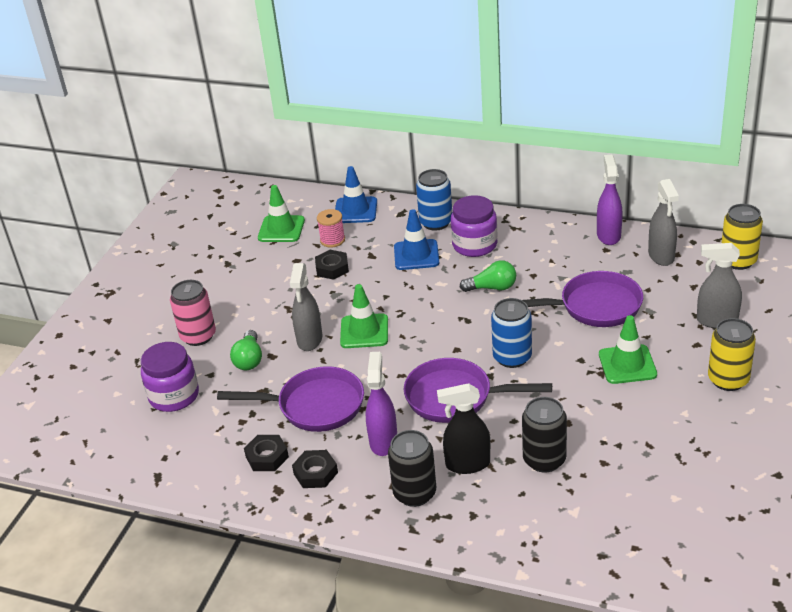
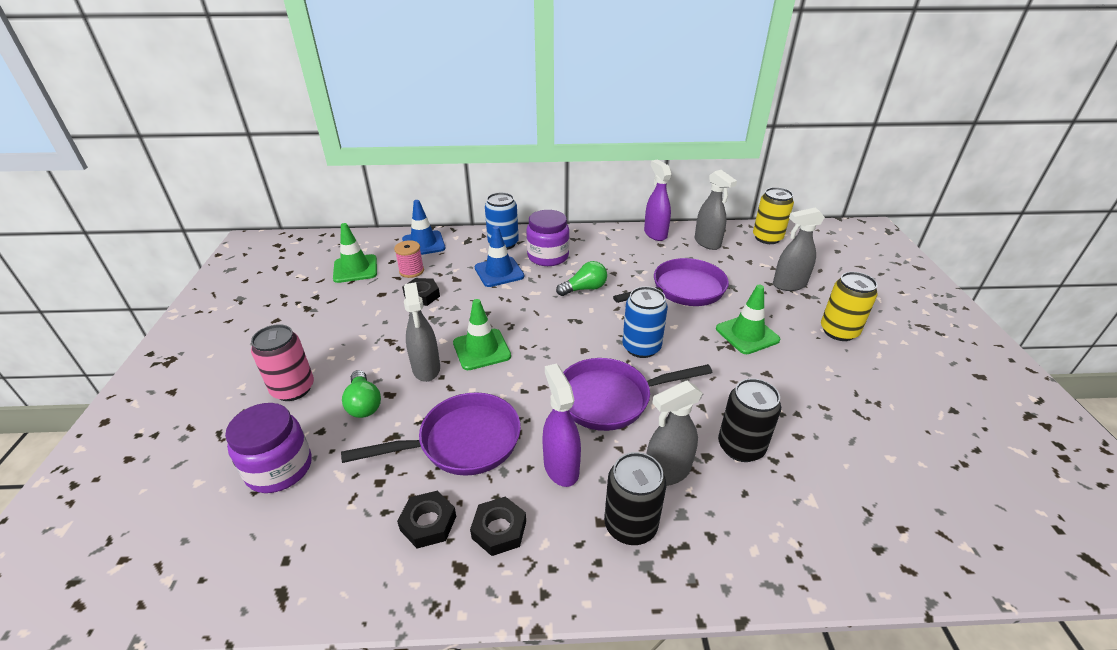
camera: 25 degrees left, 0 degrees up
(467, 464) = (667, 472): black spray bottle -> grey spray bottle

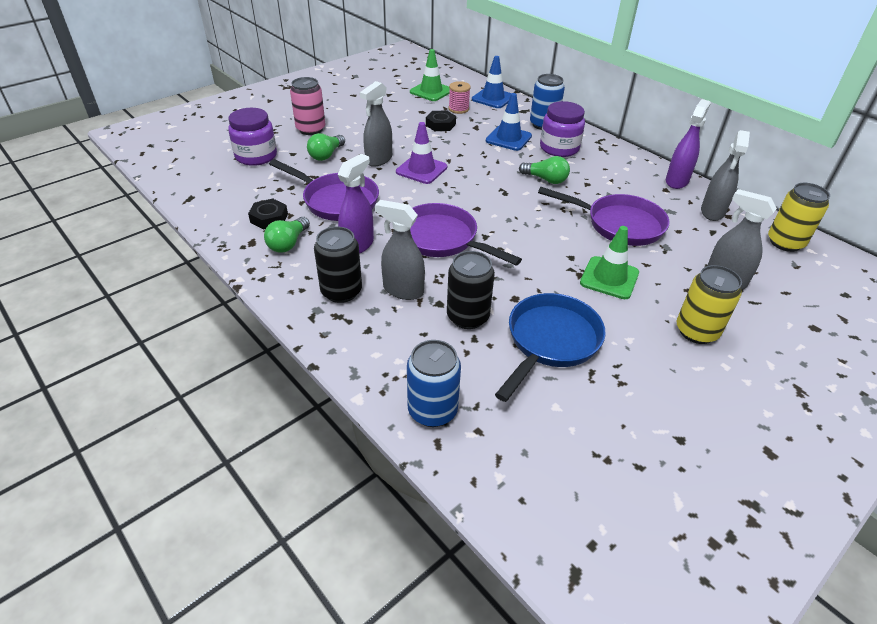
camera: 50 degrees right, 5 degrees up
(481, 349) = (421, 169): green traffic cone -> purple traffic cone
(499, 529) = (288, 243): black nut -> green light bulb
(641, 347) = (515, 231): blue can -> blue can (432, 410)
(807, 413) = (550, 341): none -> blue pan

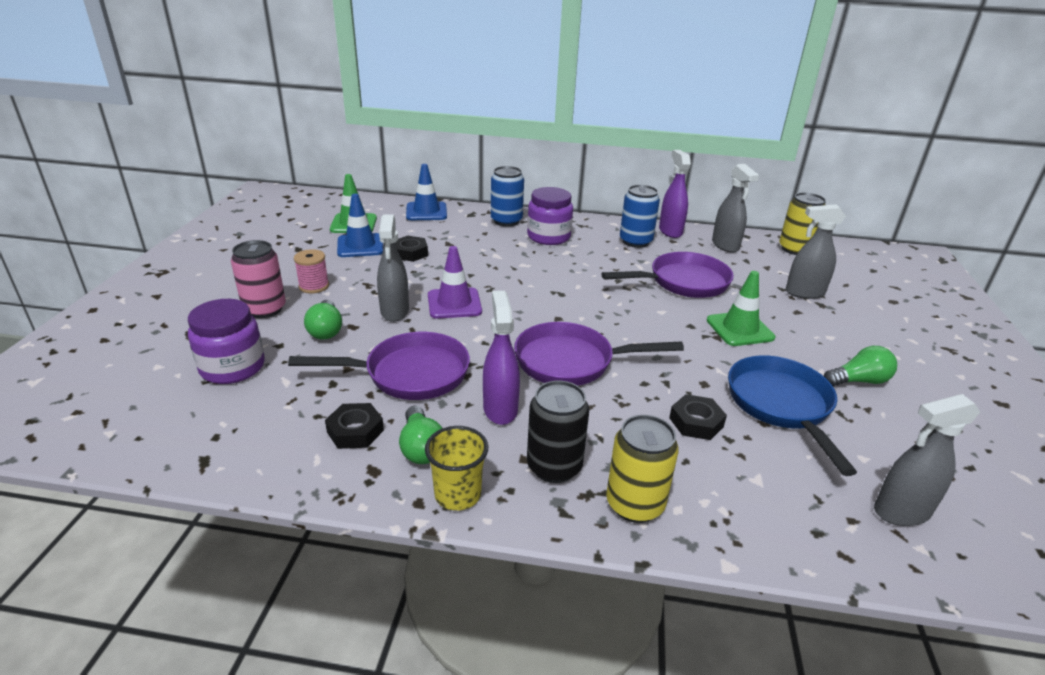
camera: 40 degrees left, 10 degrees down
(273, 276) = (457, 495): none -> yellow cup
(403, 290) = (608, 430): grey spray bottle -> grey spray bottle (901, 511)
(432, 410) = (798, 529): blue can -> blue can (635, 241)
(458, 109) = (407, 232): pink spool -> pink spool (314, 286)
(468, 317) = (696, 422): black can -> black nut
(508, 138) = (494, 243): blue traffic cone -> blue traffic cone (360, 246)
(545, 179) = (577, 268): green light bulb -> green light bulb (858, 381)
(696, 331) = (846, 340): yellow can -> yellow can (634, 504)

